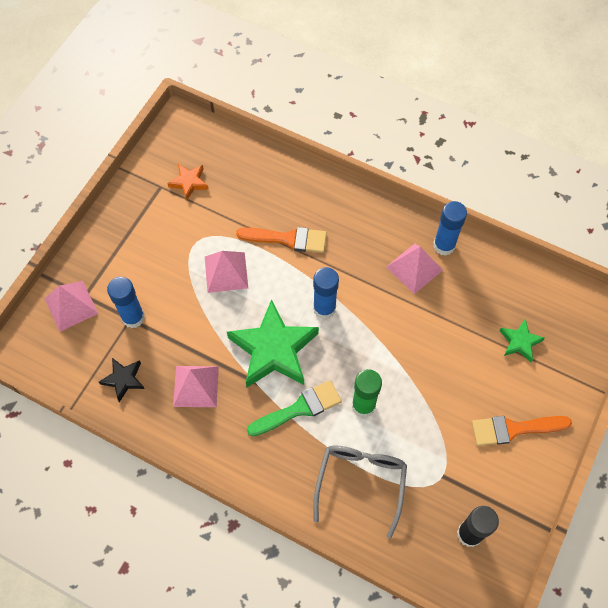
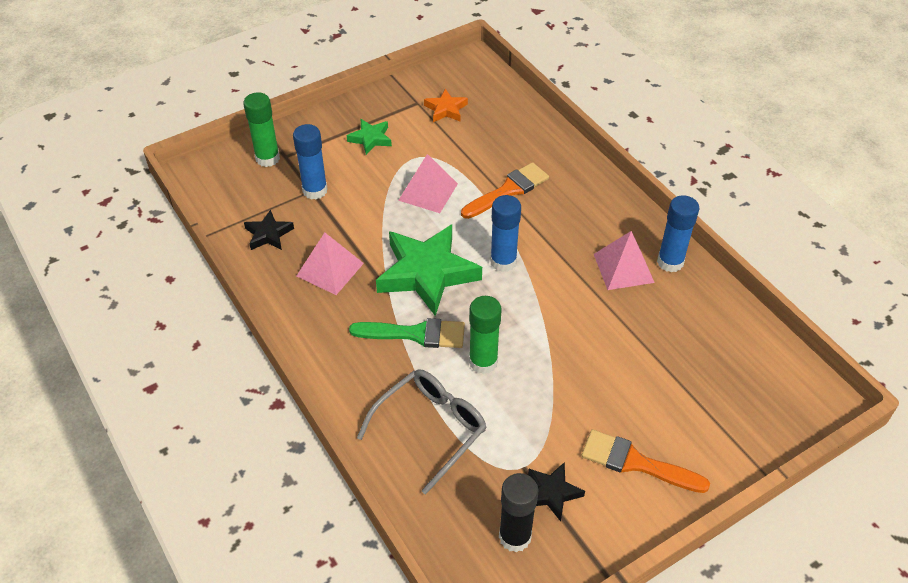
camera: 30 degrees right, 15 degrees down
(71, 306) = (267, 158): pink pyramid -> green glue stick
(288, 239) = (508, 190): orange brush -> orange brush turned 75 degrees counterclockwise
(473, 485) = (552, 493): none -> black star
(520, 342) = (698, 384): green star -> green star (370, 139)

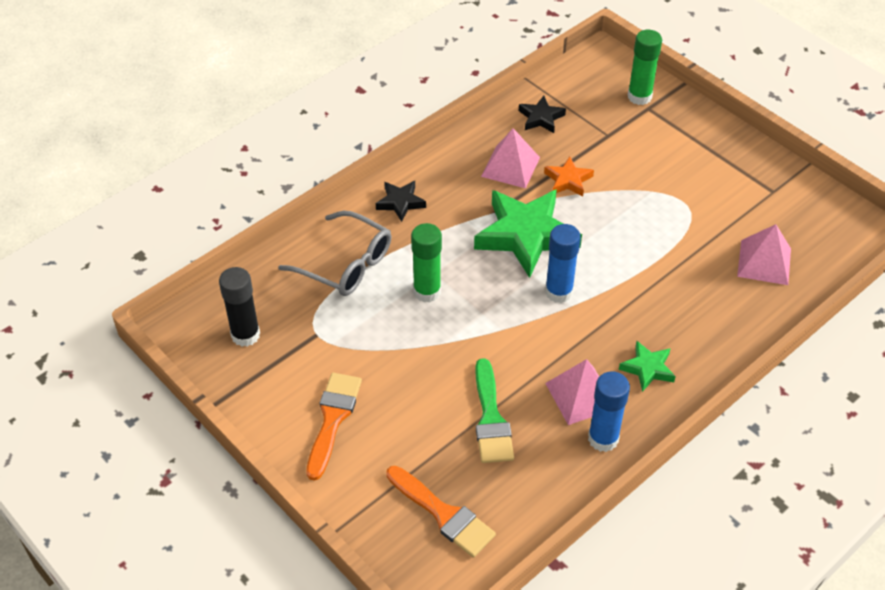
camera: 80 degrees right, 0 degrees up
(315, 190) = (608, 137): blue glue stick -> none
(370, 139) = (698, 164): green star -> green star (648, 368)
(415, 334) = (449, 238): green brush -> green brush (491, 419)
(428, 191) = (638, 220): pink pyramid -> pink pyramid (764, 262)
(446, 109) = (772, 216): orange star -> orange star (568, 180)
(508, 190) = (664, 285): orange brush -> orange brush (443, 514)
(552, 493) = (292, 357): black star -> black star (400, 202)

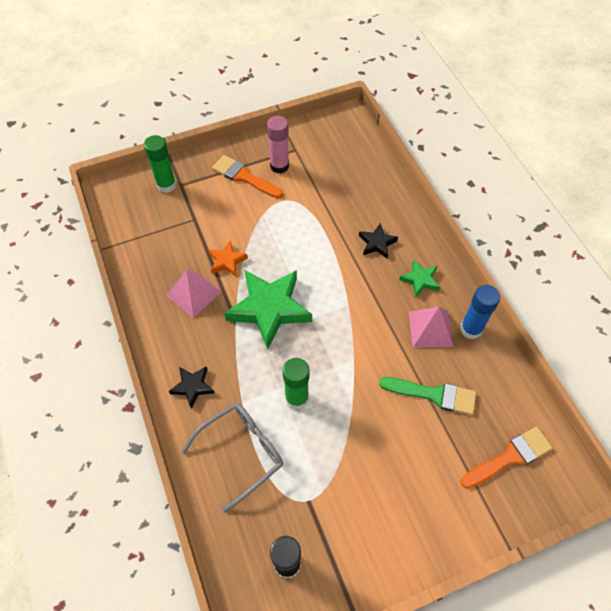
camera: 70 degrees left, 10 degrees up
(332, 419) = (401, 513): orange brush -> orange brush (244, 177)
(541, 118) = (152, 254): black star -> black star (377, 243)
(558, 292) = (333, 308): blue glue stick -> none
(736, 184) = (279, 166): none -> pink glue stick
(764, 262) = (354, 180): pink pyramid -> none

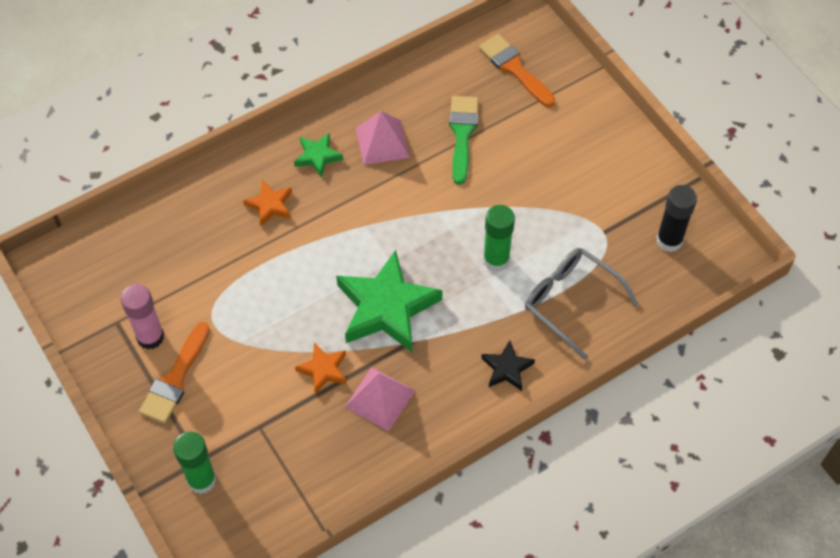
camera: 100 degrees left, 0 degrees up
(377, 243) = (270, 205): black star -> orange star
(471, 329) = (375, 105): blue glue stick -> none

